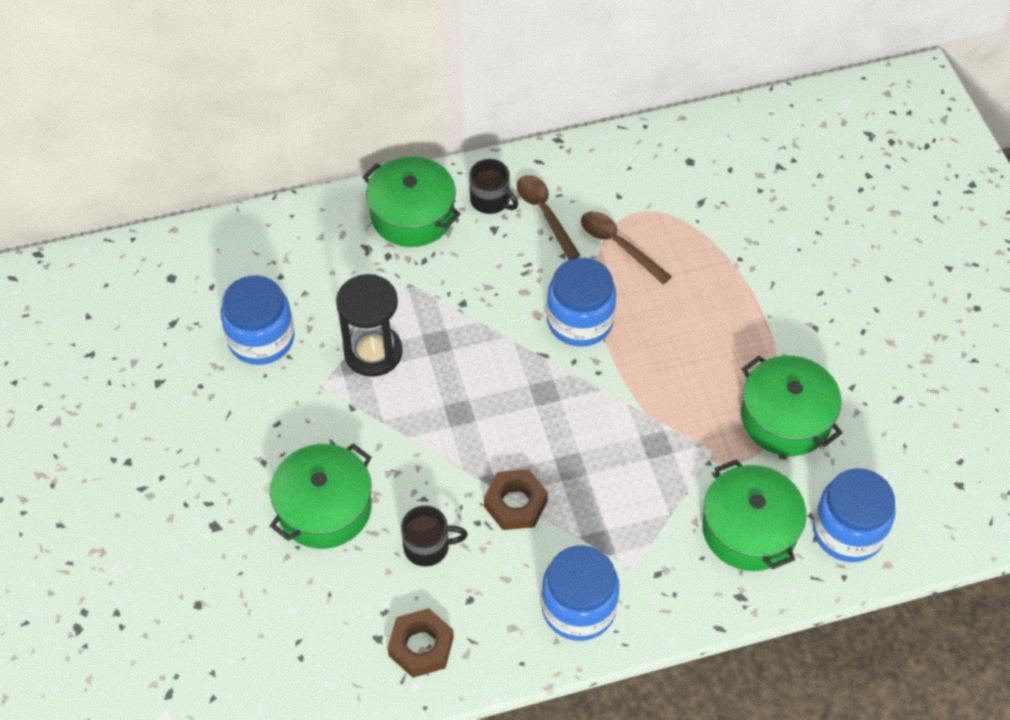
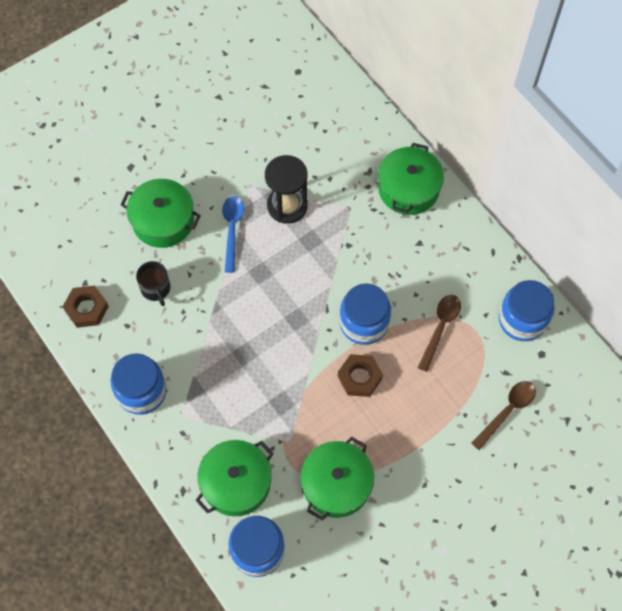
camera: 70 degrees right, 10 degrees up
(261, 339) = (272, 139): blue jar -> blue jar (522, 320)
(379, 427) = (232, 230): none -> blue spoon
(491, 200) = (443, 233): black mug -> none
(515, 504) = (204, 329): brown nut -> brown nut (359, 377)
(544, 214) = (447, 271): brown spoon -> brown spoon (507, 411)

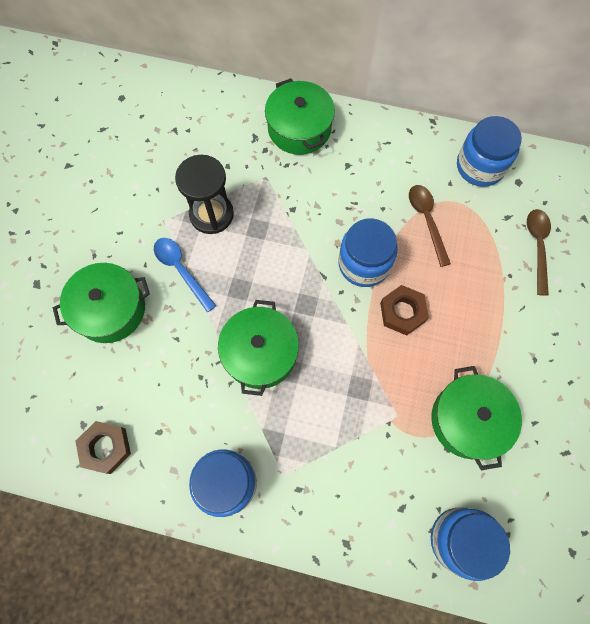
camera: 40 degrees left, 5 degrees up
(156, 289) = (157, 376): black mug -> none
(236, 483) = (386, 494): green pot -> green pot (260, 353)

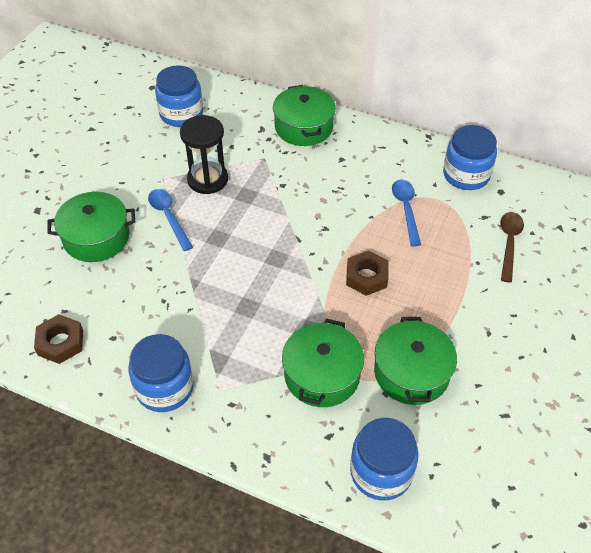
camera: 10 degrees right, 20 degrees down
(260, 353) = (224, 290): green pot -> green pot (322, 375)
(364, 264) = (339, 234): blue jar -> blue jar (181, 114)
(427, 220) = (406, 209): brown spoon -> blue spoon

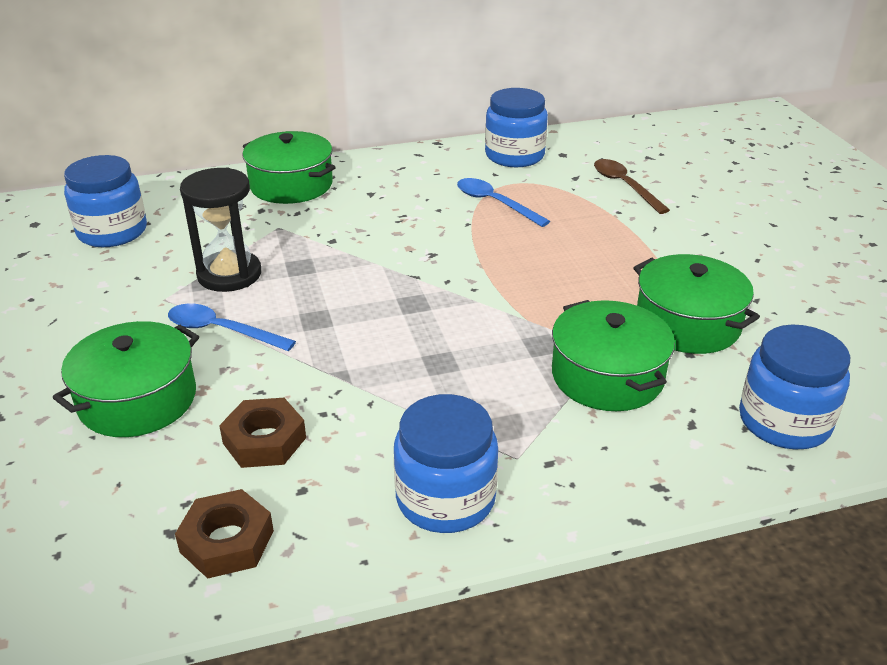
camera: 40 degrees left, 15 degrees down
(366, 277) = (533, 272): brown nut -> brown nut (264, 440)

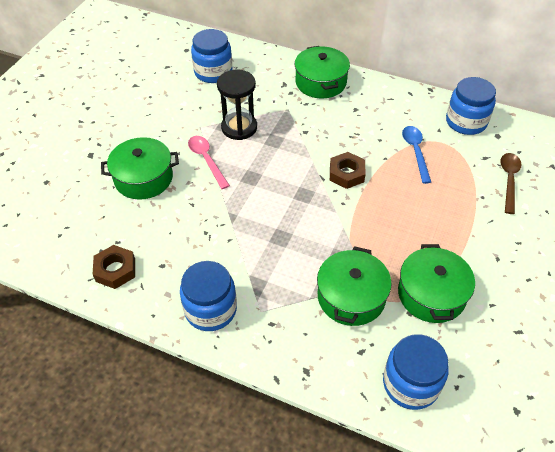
camera: 40 degrees right, 15 degrees up
(222, 331) = (206, 160): blue spoon -> pink spoon
(264, 440) = (170, 231): brown nut -> brown nut (346, 174)

